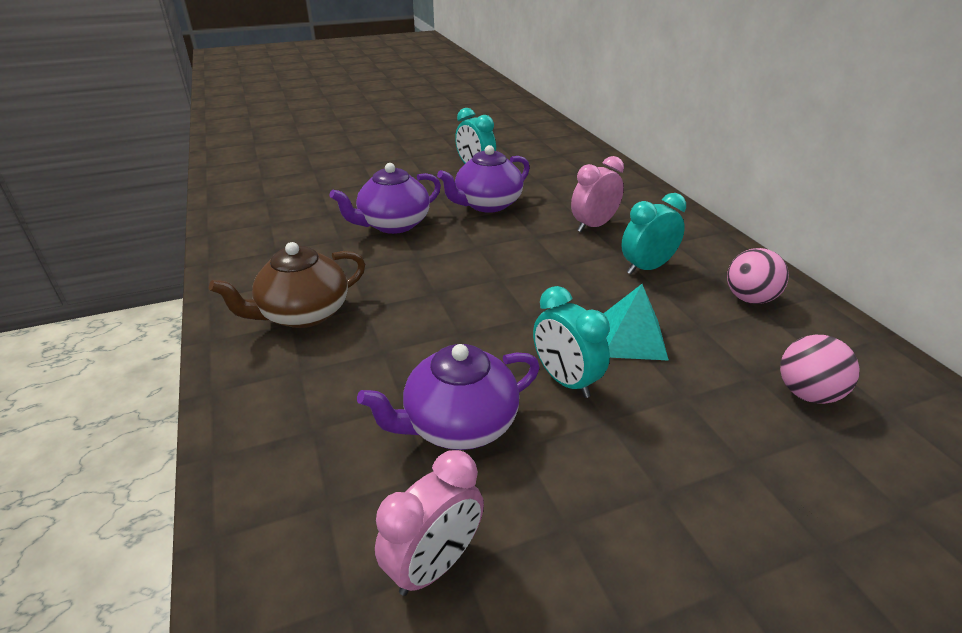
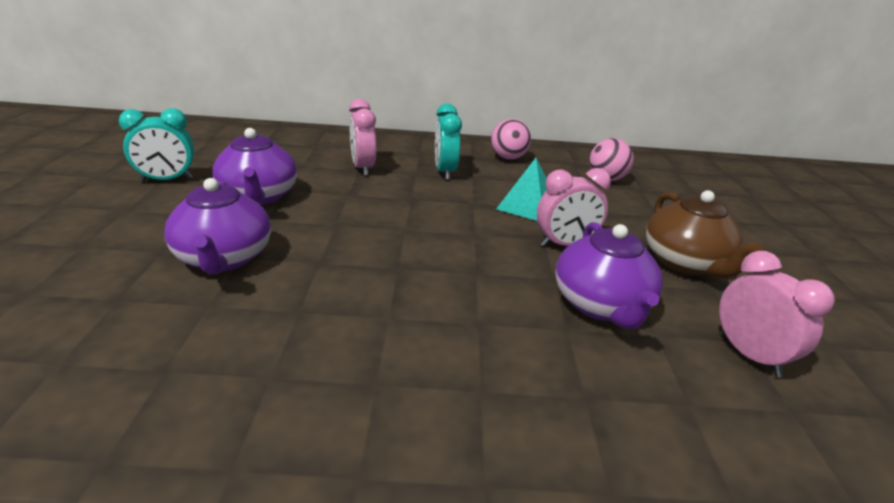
camera: 70 degrees left, 5 degrees down
(303, 314) = (364, 368): brown teapot -> brown teapot (685, 263)
(565, 380) = (565, 244): turquoise clock -> pink clock

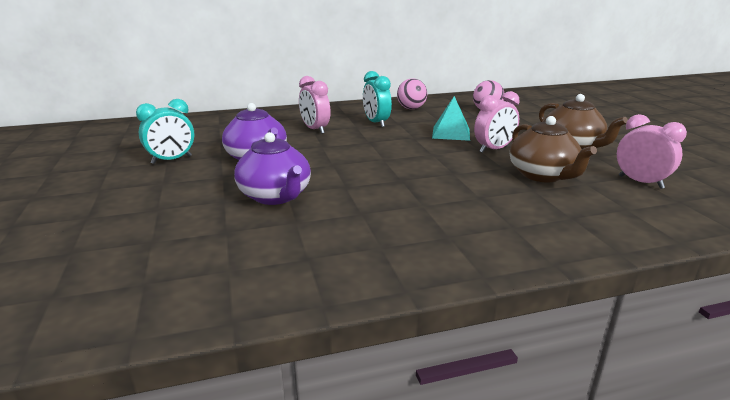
camera: 15 degrees left, 5 degrees down
(601, 305) = (542, 175): purple teapot -> brown teapot

